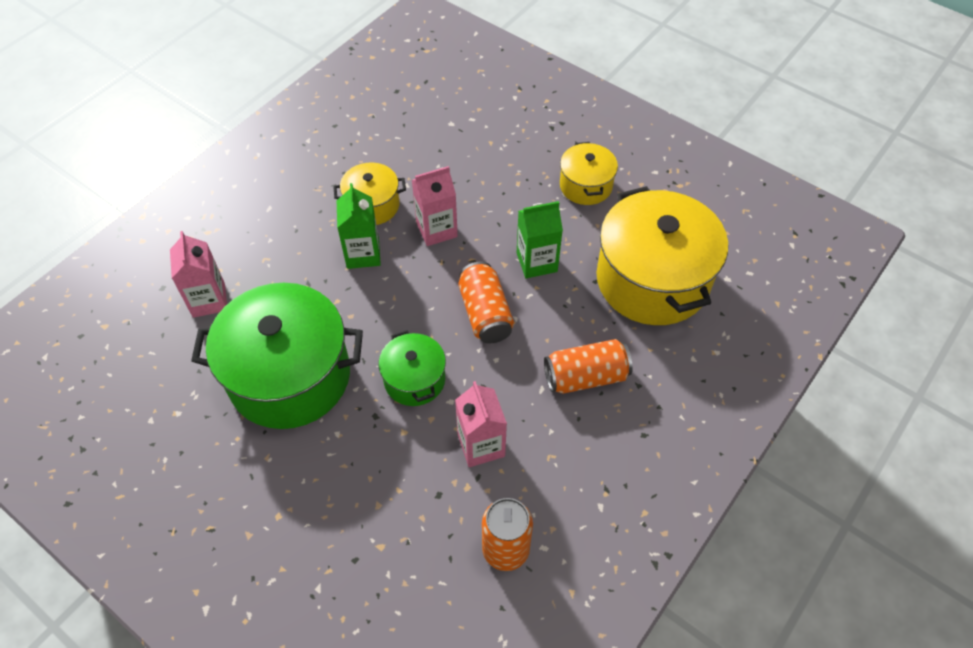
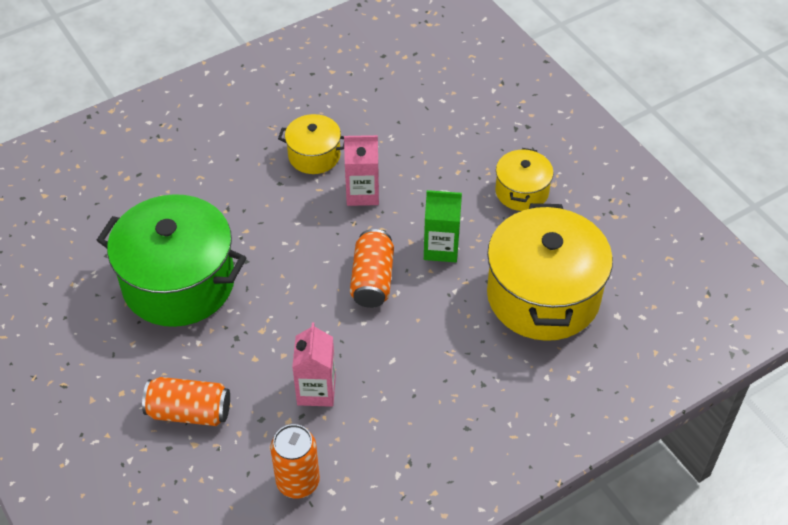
camera: 20 degrees right, 5 degrees down
(209, 300) = (138, 199): pink carton -> none
(363, 254) = (286, 196): green carton -> none
(414, 379) = (283, 318): green pot -> none
(585, 376) = (437, 362): orange can -> orange can (189, 412)

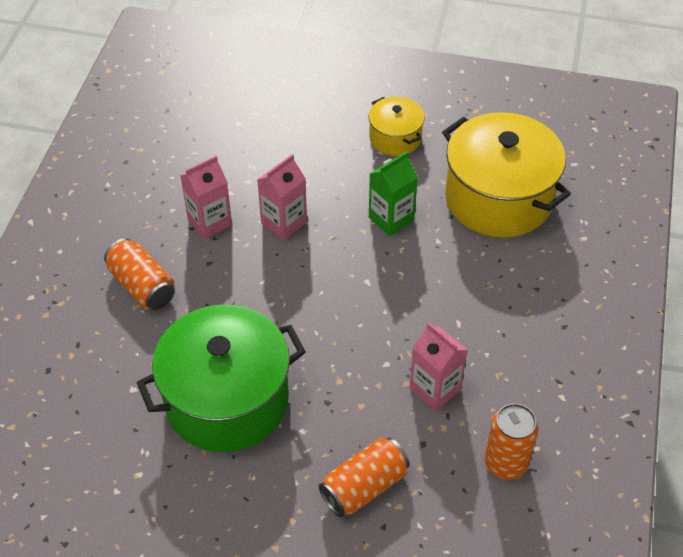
camera: 45 degrees left, 0 degrees up
(314, 155) = (209, 222): yellow pot -> pink carton
(372, 280) = (372, 278): orange can -> orange can (142, 286)

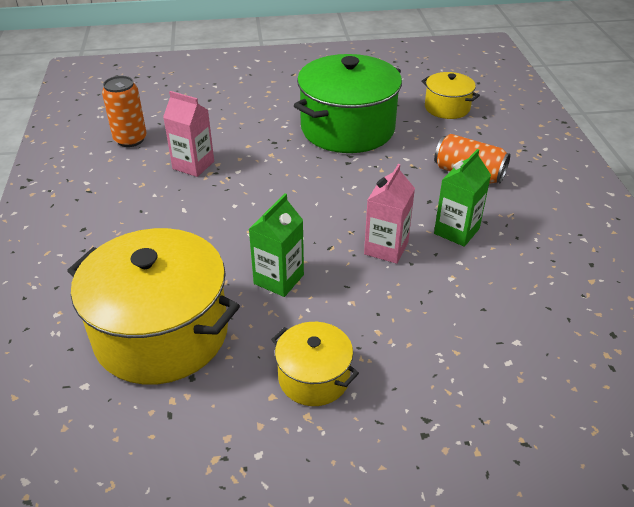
camera: 160 degrees right, 10 degrees down
(78, 402) = (447, 108): none -> yellow pot
(209, 222) = (456, 231): pink carton -> green carton
(364, 486) = (228, 111): orange can -> none

